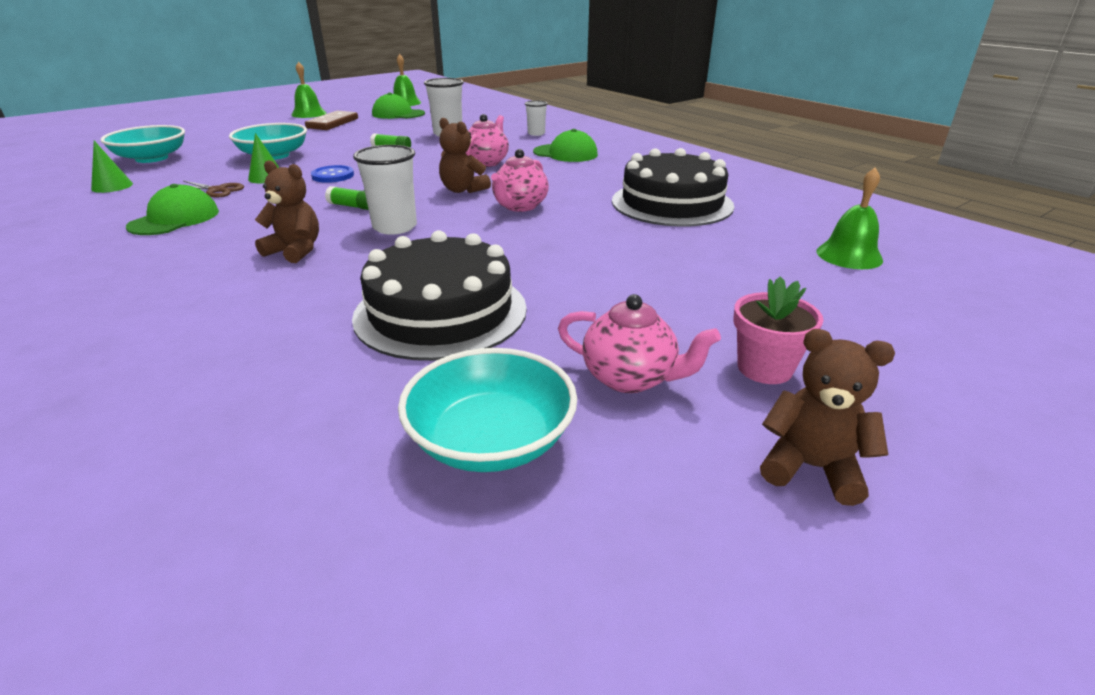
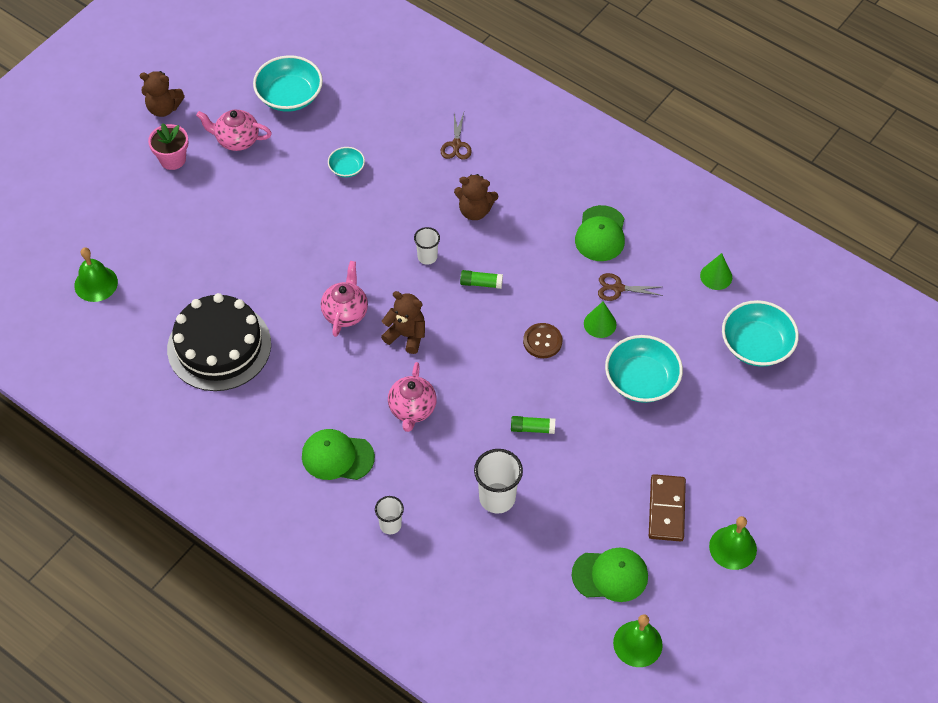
camera: 165 degrees right, 25 degrees up
(238, 313) = (456, 145): none -> brown scissors
(333, 176) = (542, 341): blue button -> brown button
(395, 227) = (427, 257): white cup -> white cup, size x0.60
(441, 312) = (347, 168): black cake -> turquoise bowl

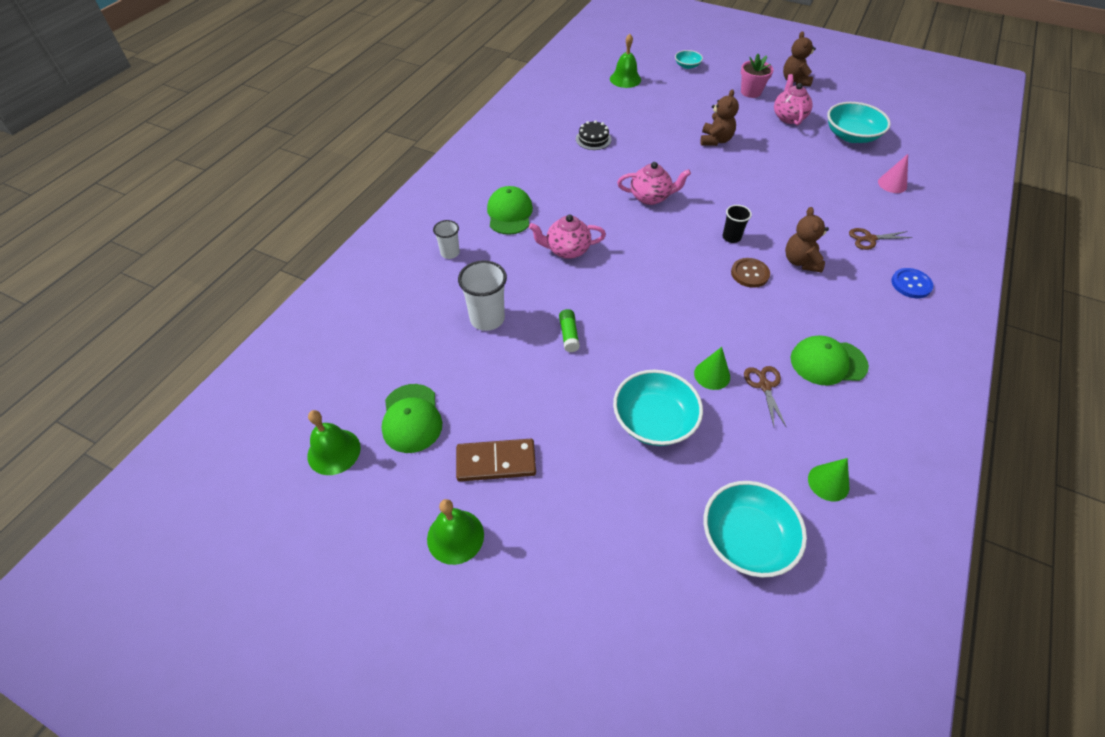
camera: 80 degrees right, 5 degrees down
(219, 346) = (593, 139): black cake -> black cake, size x0.44
(347, 168) = (798, 176): turquoise bowl -> turquoise bowl (687, 66)
(380, 94) = (892, 184): none -> pink cone
(406, 335) = (642, 236): brown teddy bear -> brown teddy bear (715, 140)
(427, 257) = (731, 237): white cup -> black cup
(481, 283) = (719, 277): green glue stick -> none
(522, 138) = (911, 284): none -> blue button
(542, 341) = (671, 330): brown button -> brown button (750, 274)

